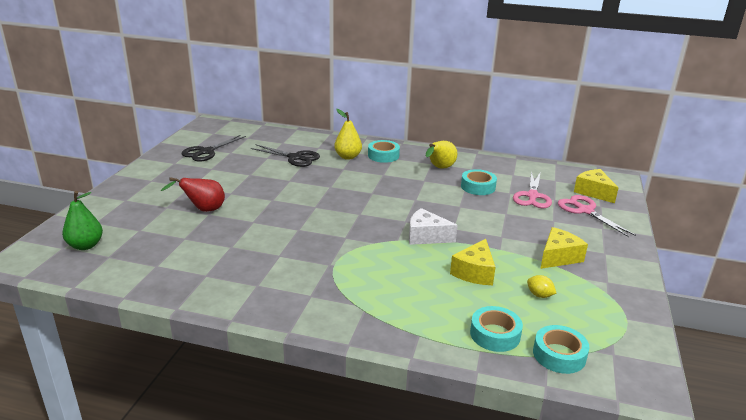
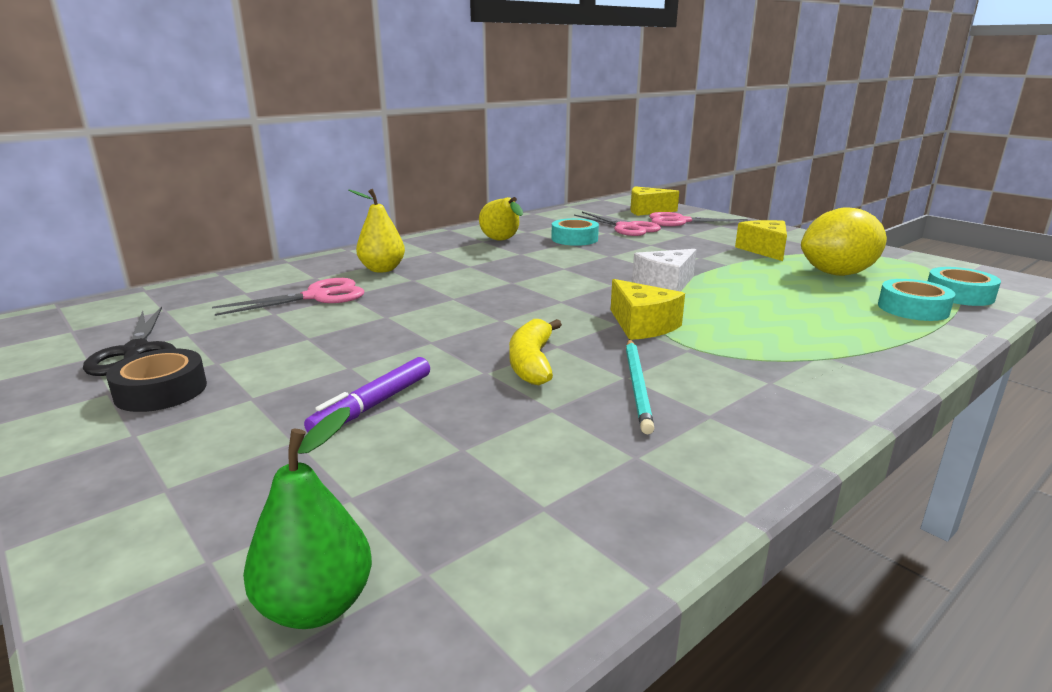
camera: 55 degrees left, 5 degrees down
(182, 170) = (161, 391): none -> black tape
(203, 210) = (373, 405): red pear -> purple marker
(271, 260) = (637, 386): none -> turquoise pencil
(272, 229) = (532, 362): none -> yellow banana
(295, 158) = (317, 296): black scissors -> pink scissors
(383, 155) = (417, 254): turquoise tape -> none
(474, 272) = (771, 285): yellow cheese -> yellow cheese (642, 325)
(539, 295) = (837, 274): yellow lemon -> yellow lemon, size x2.49

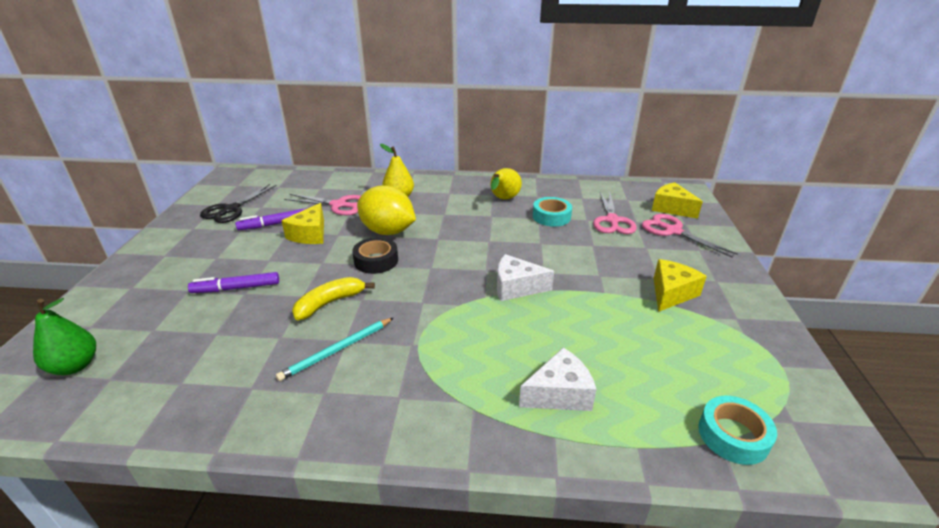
camera: 45 degrees right, 10 degrees up
(161, 391) = (203, 237): black tape -> black tape (376, 261)
(263, 339) = (274, 224): none -> purple marker
(642, 325) = (430, 311): yellow cheese -> yellow cheese (310, 234)
(837, 274) = (673, 349): yellow lemon -> yellow lemon (388, 231)
(849, 322) = (559, 393): none -> white cheese
(913, 308) = (646, 417): turquoise tape -> none

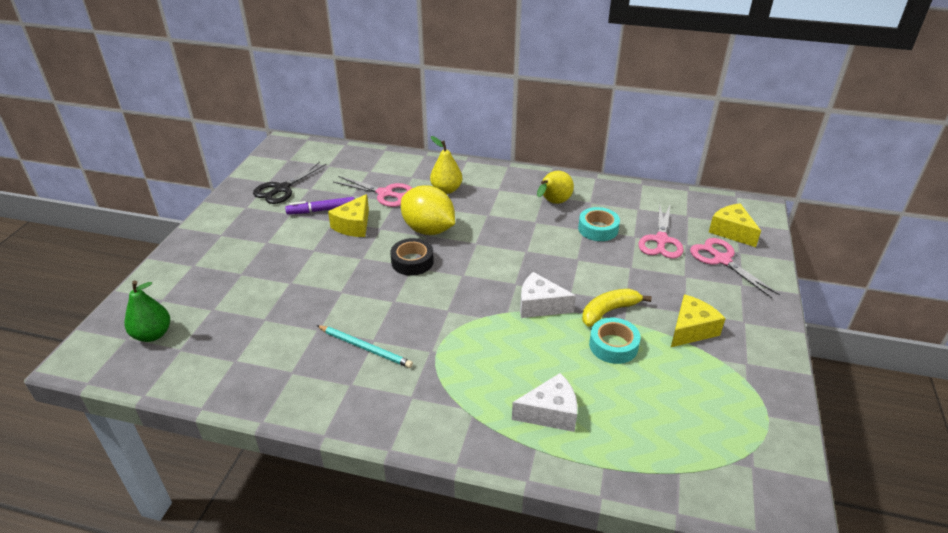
camera: 10 degrees right, 5 degrees up
(236, 288) = (283, 276): purple marker -> none
(330, 303) = (364, 301): yellow banana -> yellow banana (609, 311)
(337, 350) = (365, 348): turquoise pencil -> turquoise pencil turned 120 degrees counterclockwise
(733, 435) = (692, 470): turquoise tape -> turquoise tape (613, 345)

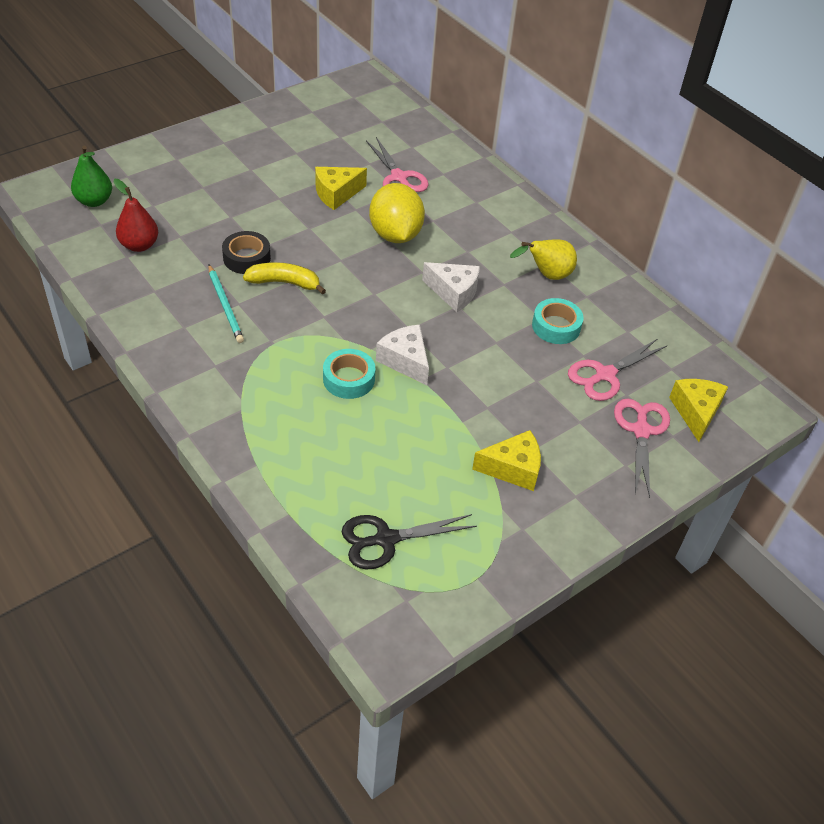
camera: 35 degrees right, 10 degrees up
(236, 345) = (139, 245): none -> red pear
(282, 189) = (316, 124): black scissors -> black scissors (386, 539)
(321, 210) = (326, 164): purple marker -> none
(412, 262) = (346, 256): black tape -> black tape (247, 258)
(446, 190) = (460, 204): yellow pear -> none
(550, 413) = (301, 448): white cheese -> white cheese (454, 292)
(609, 311) = (460, 405): yellow banana -> yellow banana (284, 283)
(613, 345) = (423, 434): turquoise tape -> turquoise tape (348, 379)

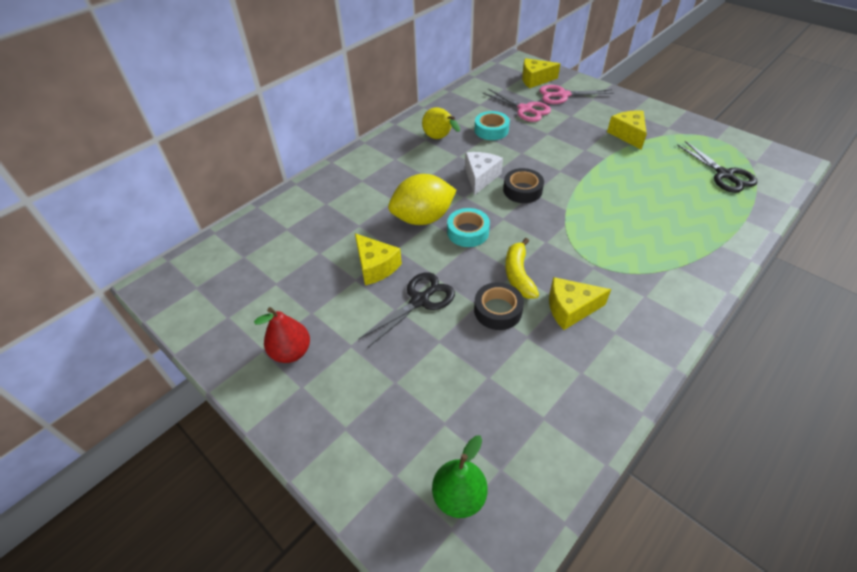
camera: 95 degrees left, 0 degrees up
(139, 245) = (520, 411): red pear -> red pear (291, 352)
(225, 306) = (570, 309): turquoise pencil -> yellow cheese
(281, 213) = (420, 300): none -> black scissors
(348, 379) = (604, 215): turquoise tape -> turquoise tape (468, 232)
(399, 177) = (339, 229): pink scissors -> none
(405, 361) = (567, 190): white cheese -> none
(418, 322) = (522, 190): none -> black tape

